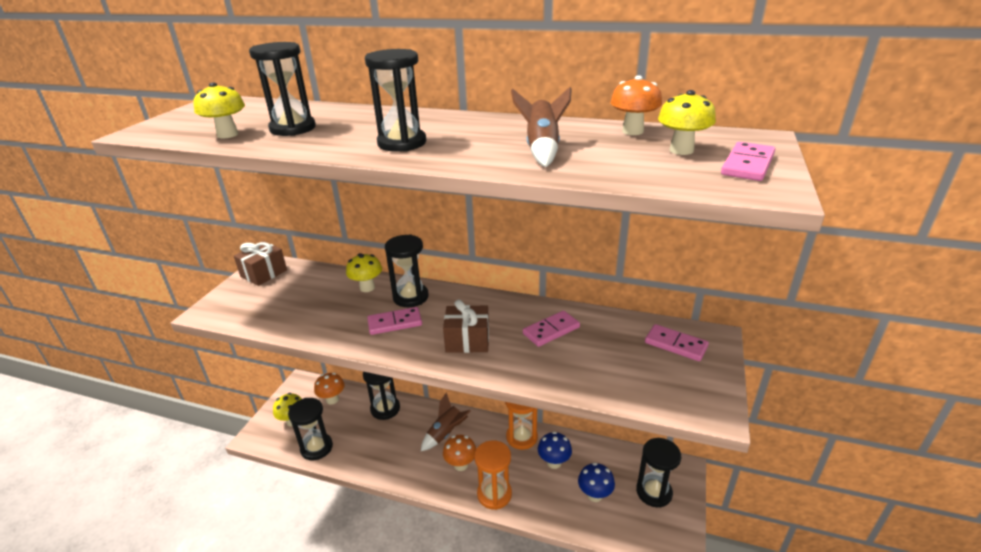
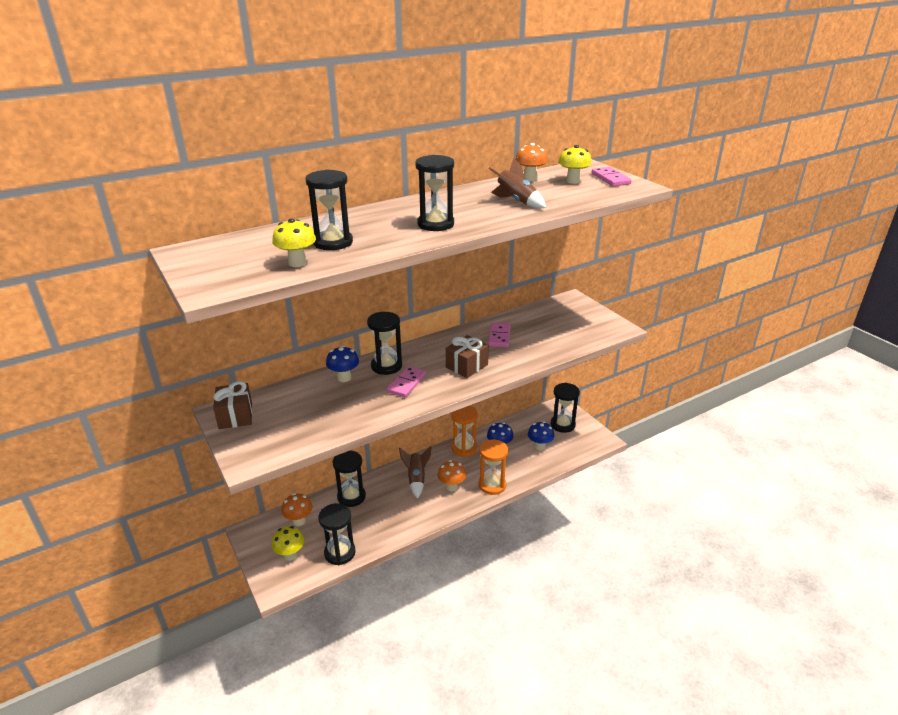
camera: 50 degrees left, 0 degrees up
(367, 287) = (344, 378): yellow mushroom -> blue mushroom
(675, 344) = (563, 310): pink domino -> none

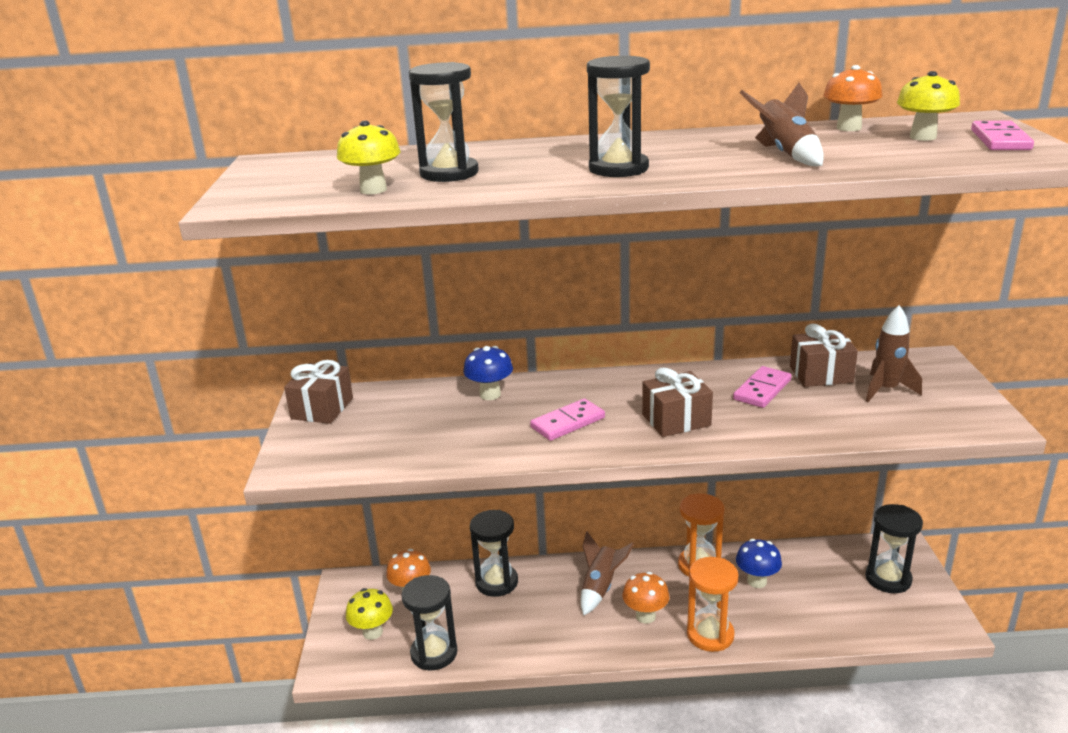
camera: 30 degrees right, 5 degrees down
(386, 366) = (559, 393): black hourglass -> none
(523, 320) = (821, 374): none -> brown gift
(540, 446) = (826, 601): blue mushroom -> none
(560, 322) = (886, 390): none -> brown rocket

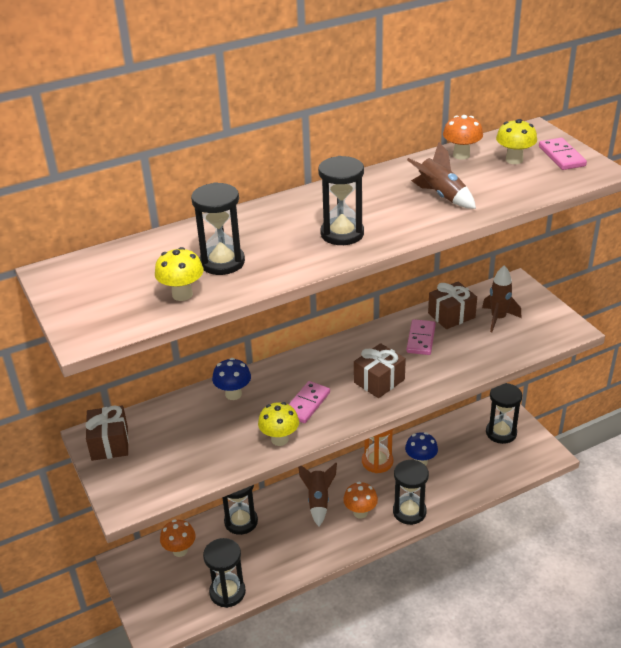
camera: 25 degrees left, 10 degrees up
(372, 632) = (171, 593): yellow mushroom -> yellow mushroom (279, 439)
(710, 635) = (409, 512): orange hourglass -> black hourglass

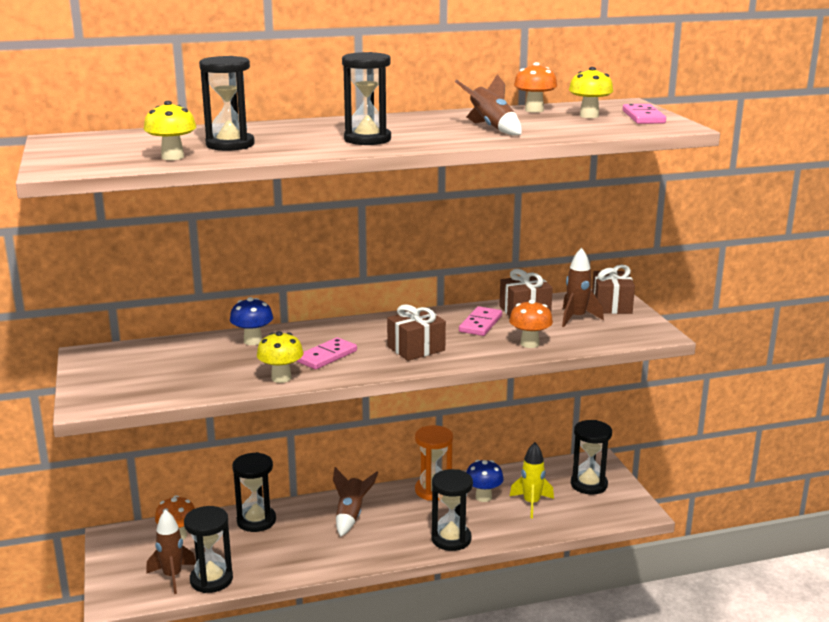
camera: 10 degrees right, 15 degrees down
(109, 443) = (102, 361): brown gift -> brown gift (611, 305)
(193, 595) = (172, 576): none -> brown rocket
(360, 512) = (394, 532): orange mushroom -> orange mushroom (529, 344)
(461, 462) = (531, 504): none -> yellow rocket

